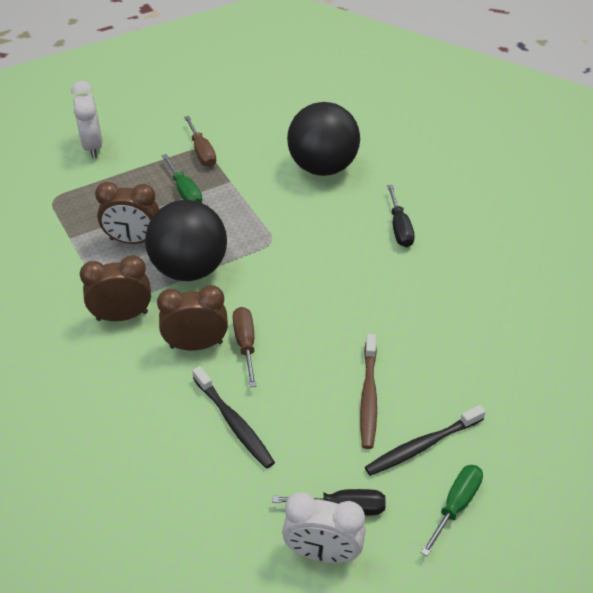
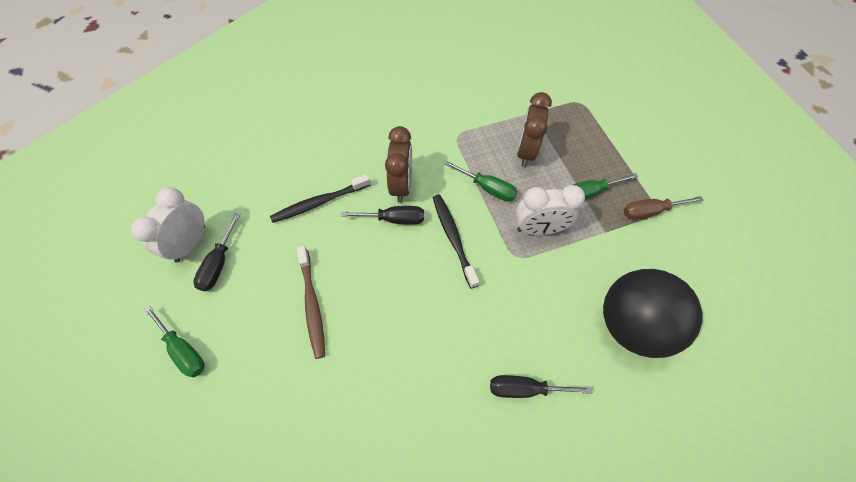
camera: 100 degrees right, 15 degrees up
(93, 146) = (652, 129): white clock -> white clock (539, 229)
(122, 316) = (442, 141): brown clock -> none
(189, 268) = (487, 188): black ball -> green screwdriver
(245, 344) = (394, 219): brown screwdriver -> black screwdriver
(368, 397) = (312, 304): brown toothbrush -> brown toothbrush turned 120 degrees counterclockwise
(422, 446) = (248, 337): black toothbrush -> black toothbrush (453, 238)

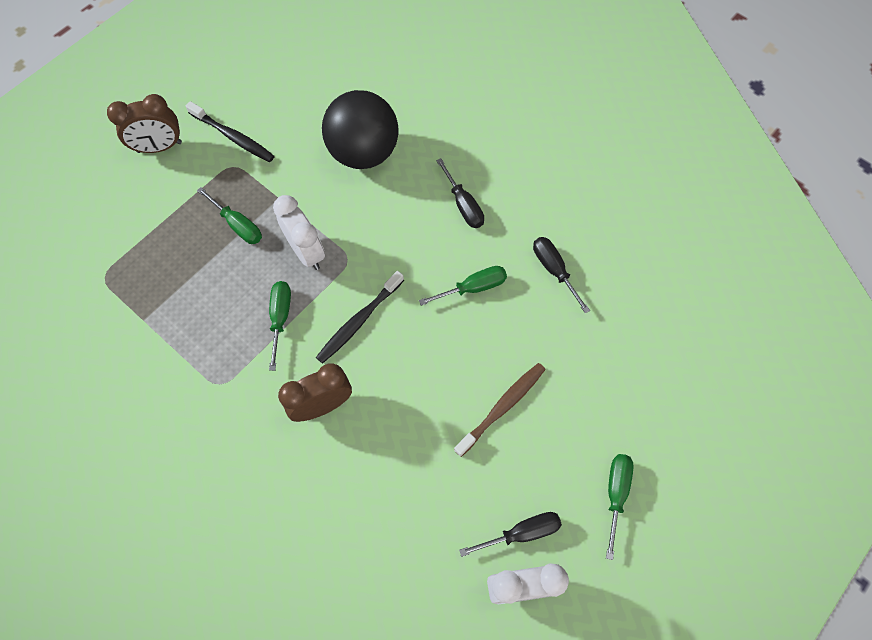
camera: 120 degrees left, 5 degrees up
(319, 202) = (392, 479): black toothbrush -> black toothbrush (233, 137)
(394, 219) = (369, 388): black screwdriver -> black screwdriver (554, 270)
(430, 344) = (473, 288): none -> green screwdriver
(526, 152) = (210, 302): brown clock -> brown clock (159, 147)
(650, 211) = (235, 170): brown screwdriver -> none

